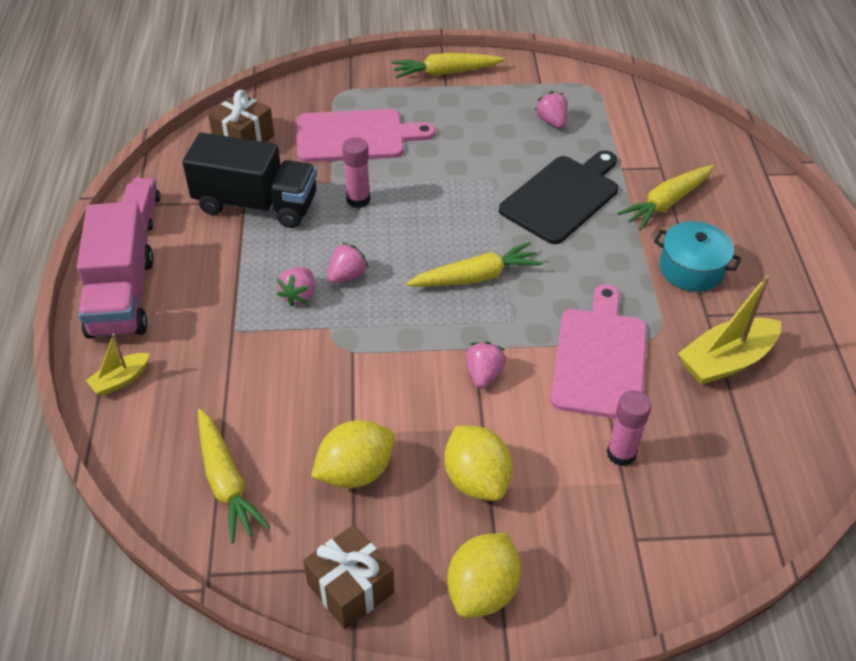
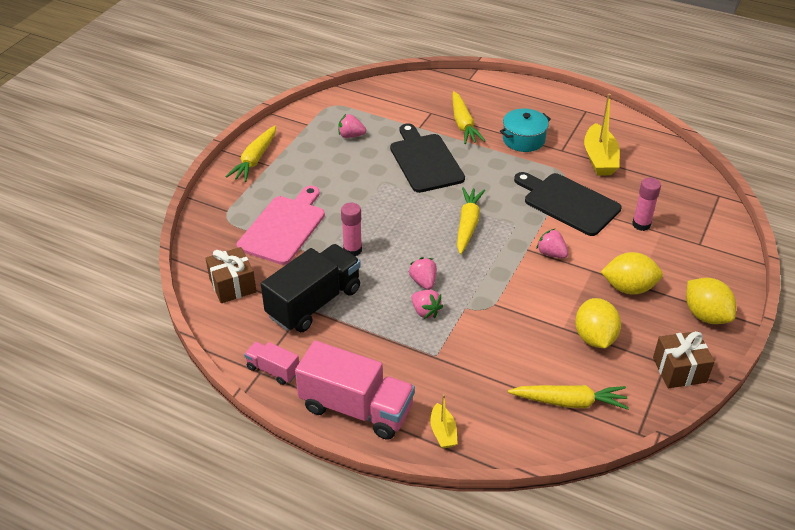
camera: 60 degrees left, 5 degrees down
(599, 358) = (568, 203): pink cutting board -> black cutting board

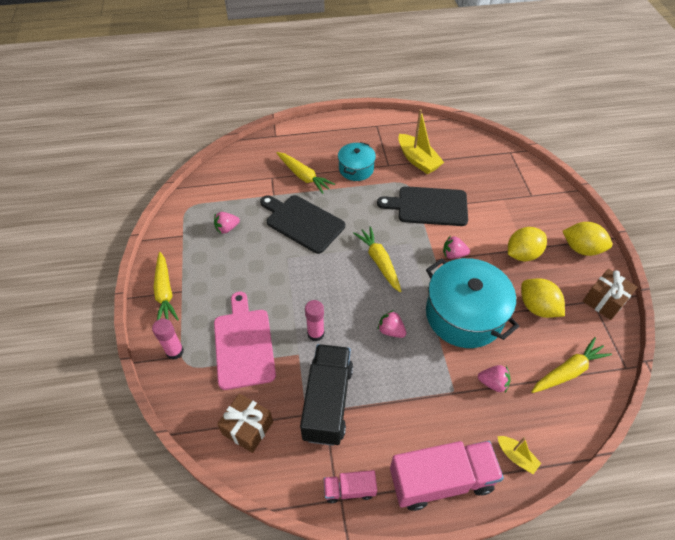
camera: 35 degrees left, 10 degrees up
(425, 311) = (414, 356): pink strawberry -> pink strawberry (493, 383)
(509, 305) = (464, 315): none -> turquoise pot
(641, 224) = (486, 199): pink glue stick -> pink glue stick (175, 351)

